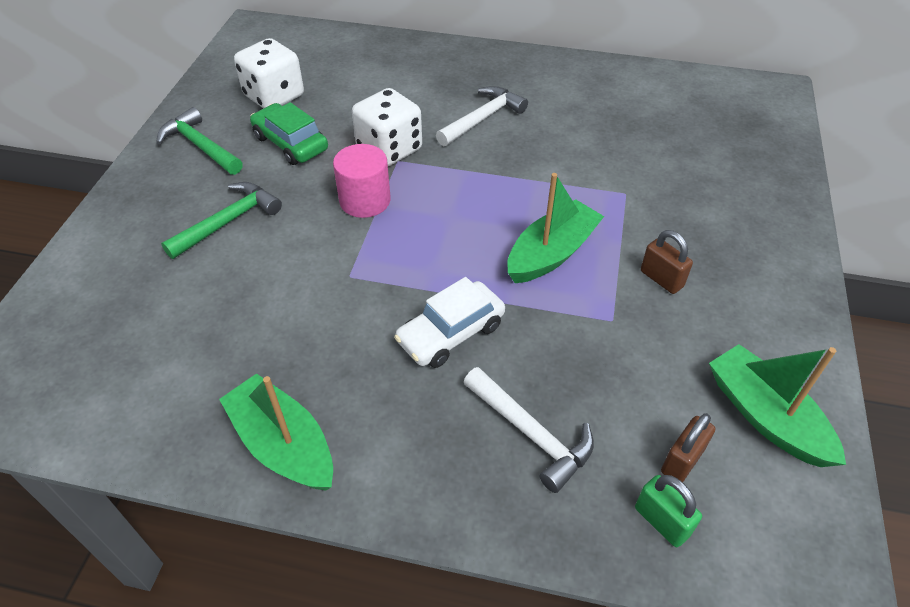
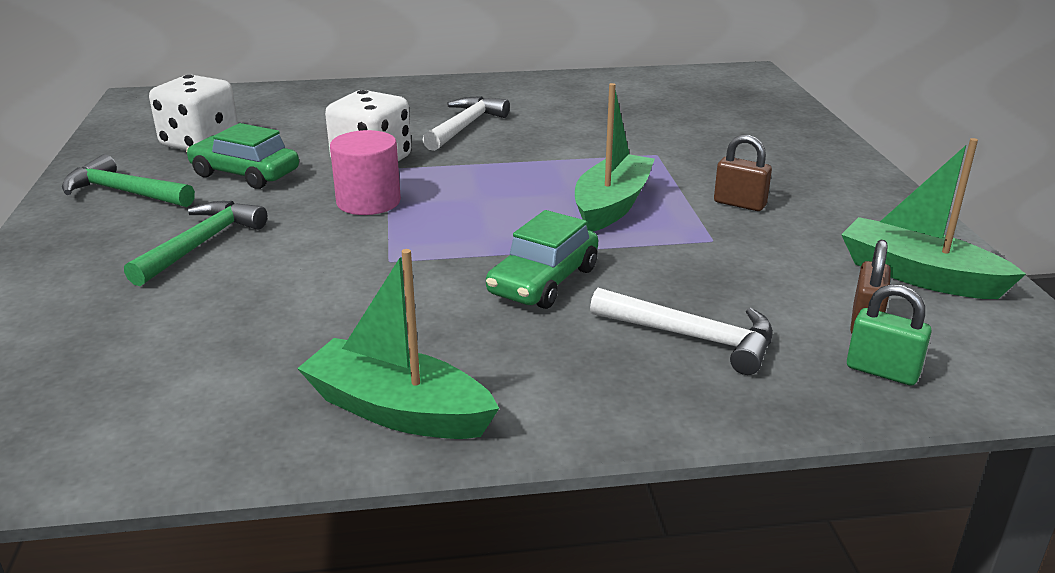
camera: 20 degrees left, 20 degrees down
(451, 333) = (543, 281): white car -> green car

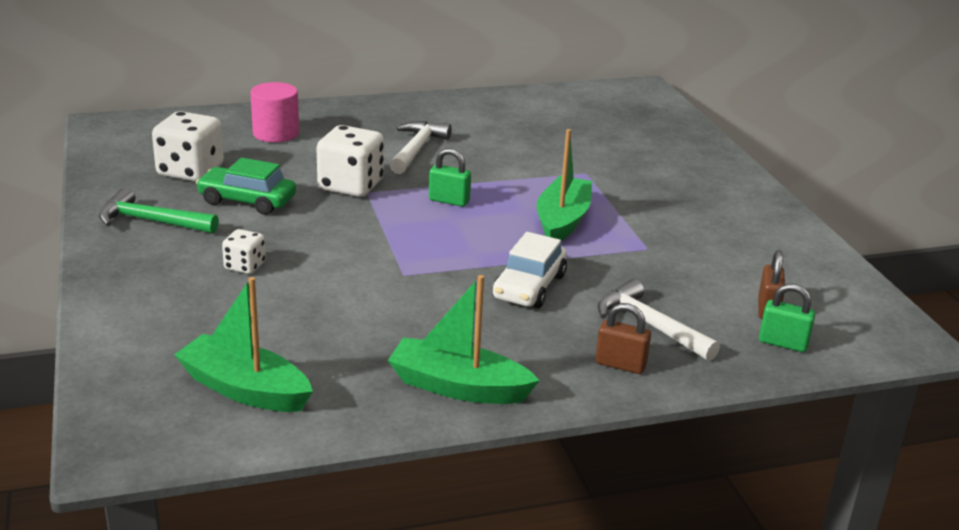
camera: 10 degrees left, 0 degrees up
(201, 244) = (245, 266): green hammer -> white dice
(368, 202) = (365, 224): pink cylinder -> pink cylinder (276, 133)
(480, 180) = (449, 201): none -> green padlock
(543, 281) = (529, 287): green car -> white car
(693, 337) = (649, 325): white hammer -> white hammer turned 150 degrees counterclockwise
(739, 204) = (661, 216): brown padlock -> brown padlock (620, 364)
(918, 275) = (801, 271): green boat -> green boat (245, 389)

